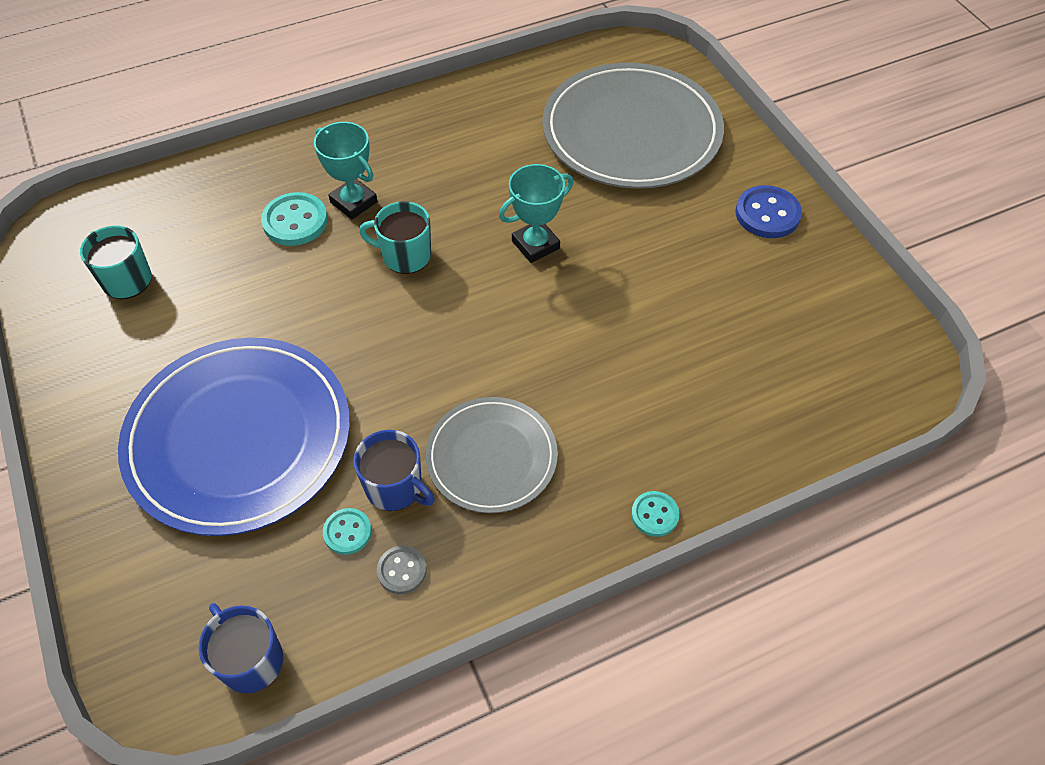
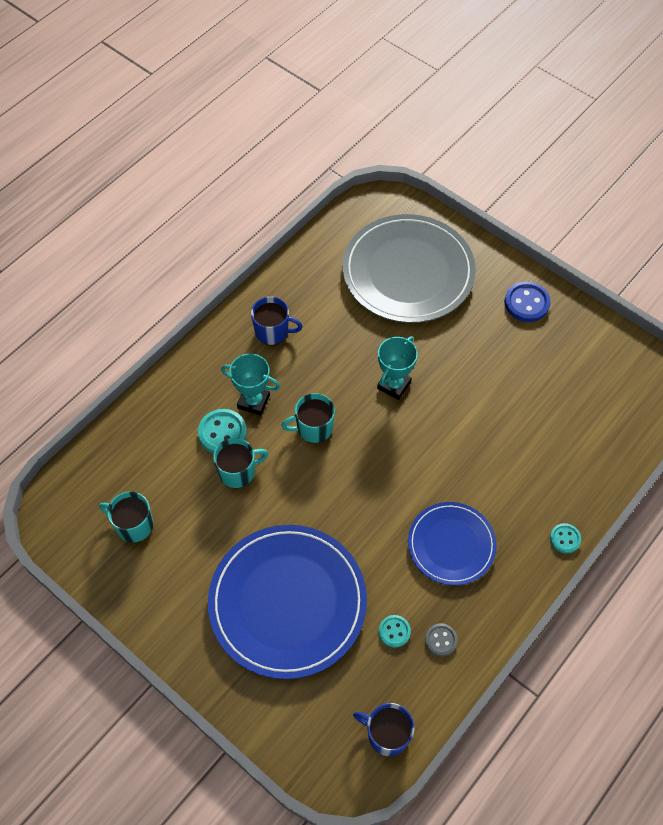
camera: 25 degrees left, 5 degrees up
(283, 269) = (238, 472): none -> turquoise mug
(395, 487) = (405, 590): blue mug -> blue mug (272, 332)
(491, 457) = (451, 545): grey plate -> blue plate

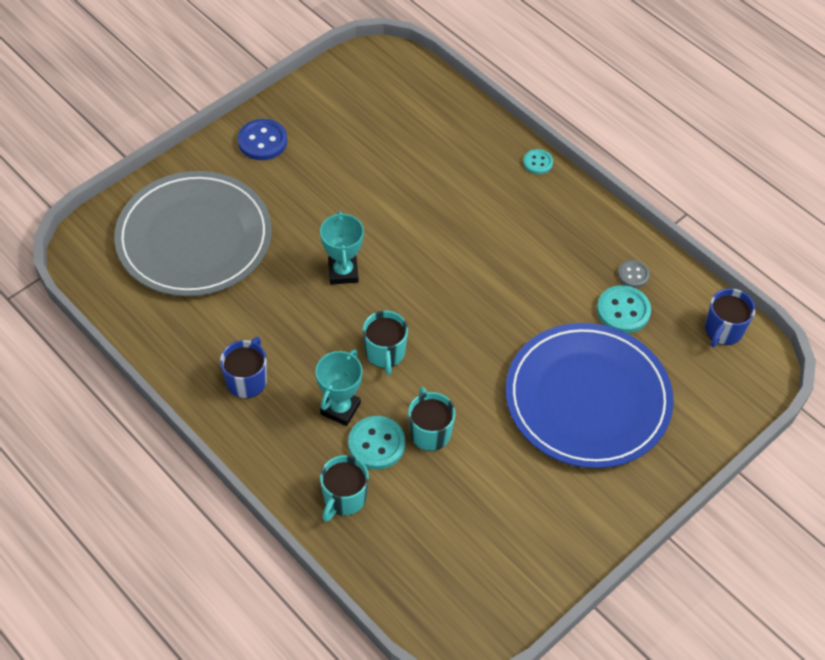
camera: 85 degrees left, 5 degrees down
(133, 525) = (484, 544): turquoise mug -> turquoise mug (344, 498)
(394, 385) = (343, 272): turquoise trophy -> turquoise trophy turned 45 degrees clockwise
(394, 631) = (623, 311): turquoise button -> turquoise button, size x1.67
(451, 545) = (536, 251): blue plate -> none

